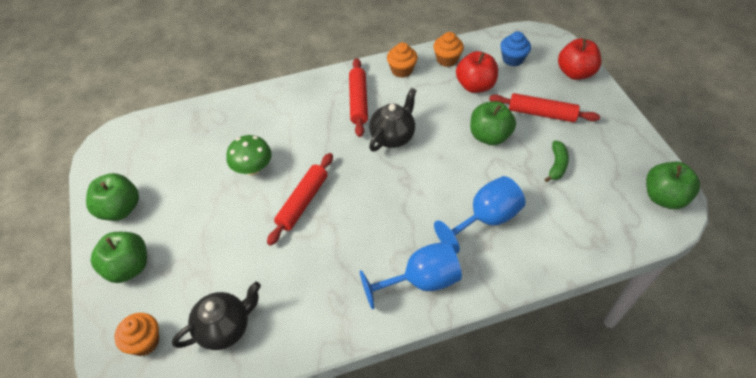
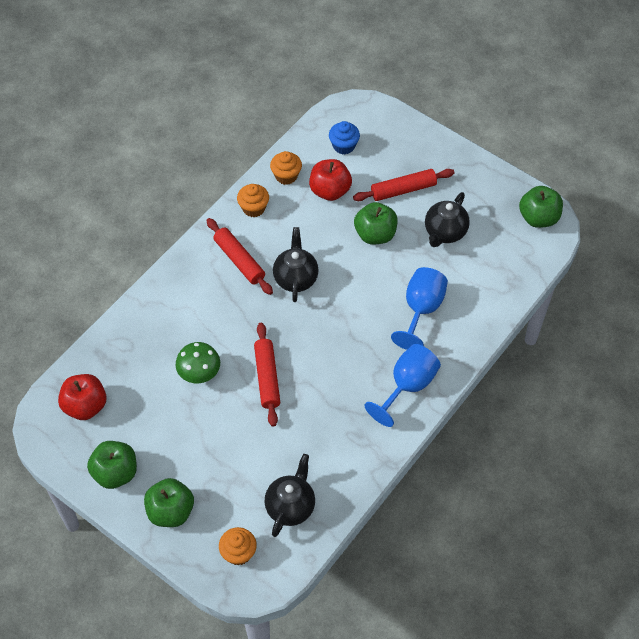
camera: 35 degrees left, 5 degrees up
(557, 165) = (445, 232): green banana -> black teapot
(575, 73) = (405, 133): red apple -> red apple (85, 406)

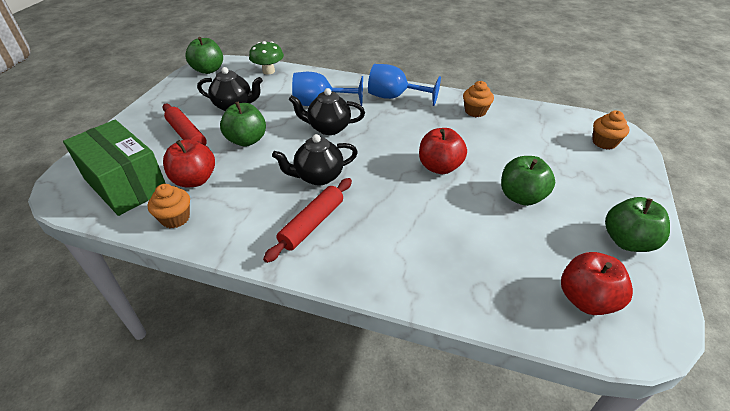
camera: 110 degrees left, 15 degrees down
(171, 511) = (617, 189): green apple -> green apple (521, 197)
(199, 373) = (469, 213): green mushroom -> green mushroom (268, 71)
(253, 208) = (231, 233): orange cupcake -> orange cupcake (475, 111)
(267, 377) = (439, 167): red rolling pin -> red apple
(290, 506) = (540, 127): black teapot -> black teapot (328, 128)
(344, 146) = (126, 184): blue cupcake -> green box

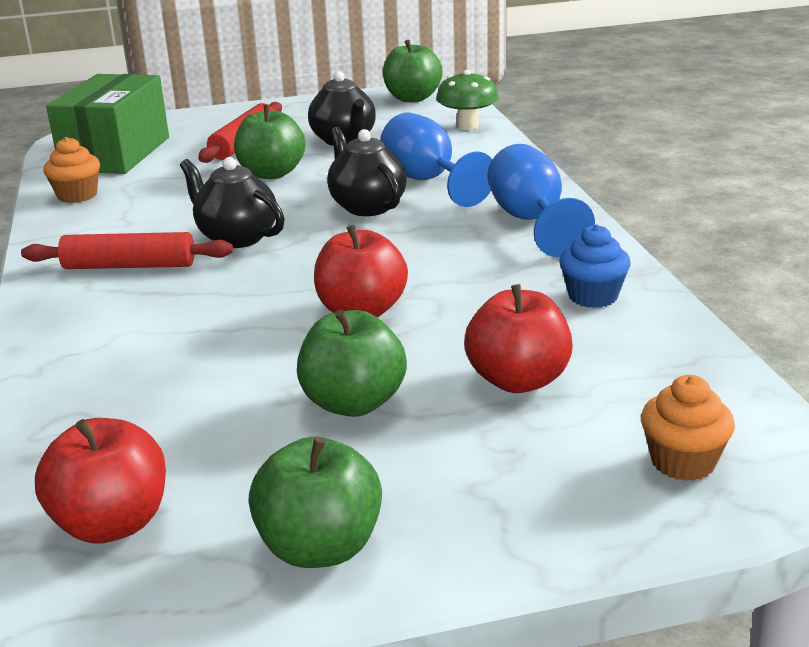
camera: 60 degrees right, 15 degrees down
(194, 180) = (157, 178): red apple -> red apple (518, 380)
(475, 111) = (593, 296): orange cupcake -> blue cupcake

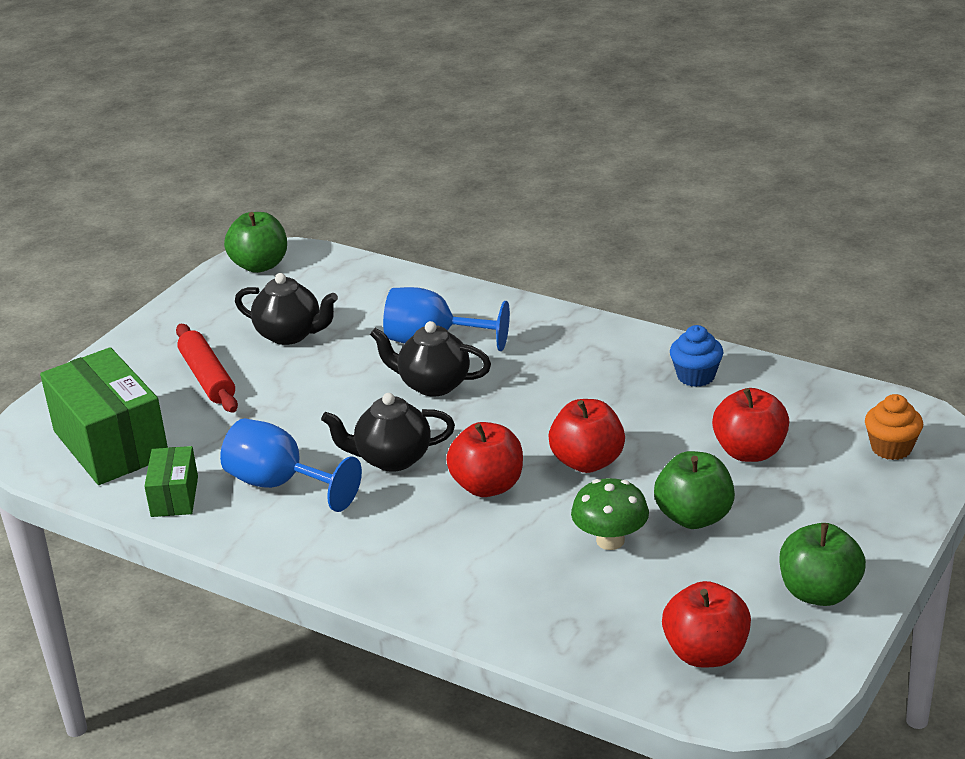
camera: 45 degrees left, 5 degrees up
(77, 195) = (174, 496): orange cupcake -> green box
(129, 266) = (363, 523): red rolling pin -> none
(255, 288) = (487, 486): none -> red apple
(271, 173) = (297, 394): green apple -> none
(467, 126) = (362, 275): green mushroom -> green mushroom (610, 541)
(532, 221) = (566, 340): blue goblet -> blue goblet (280, 484)

